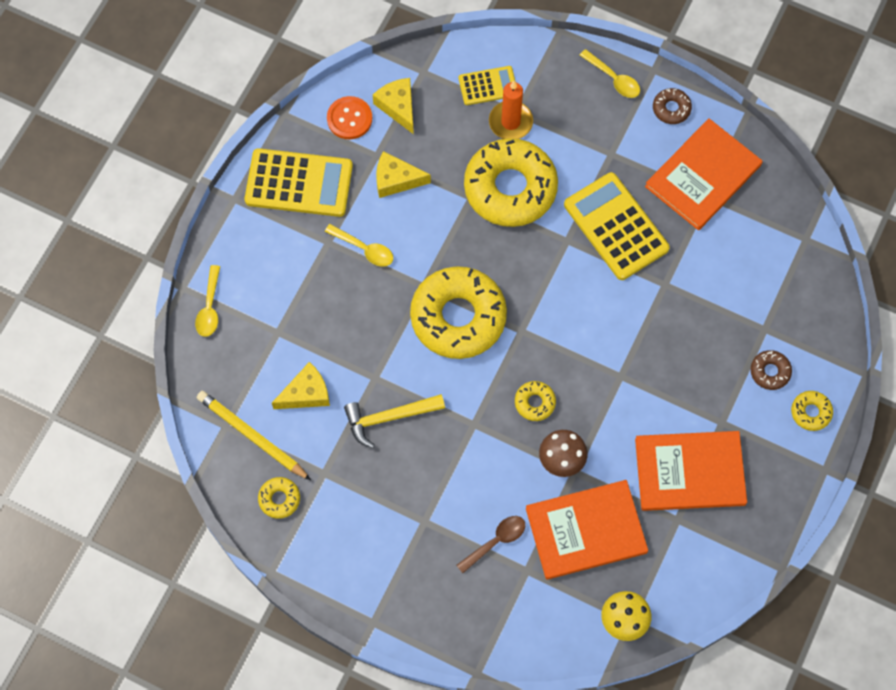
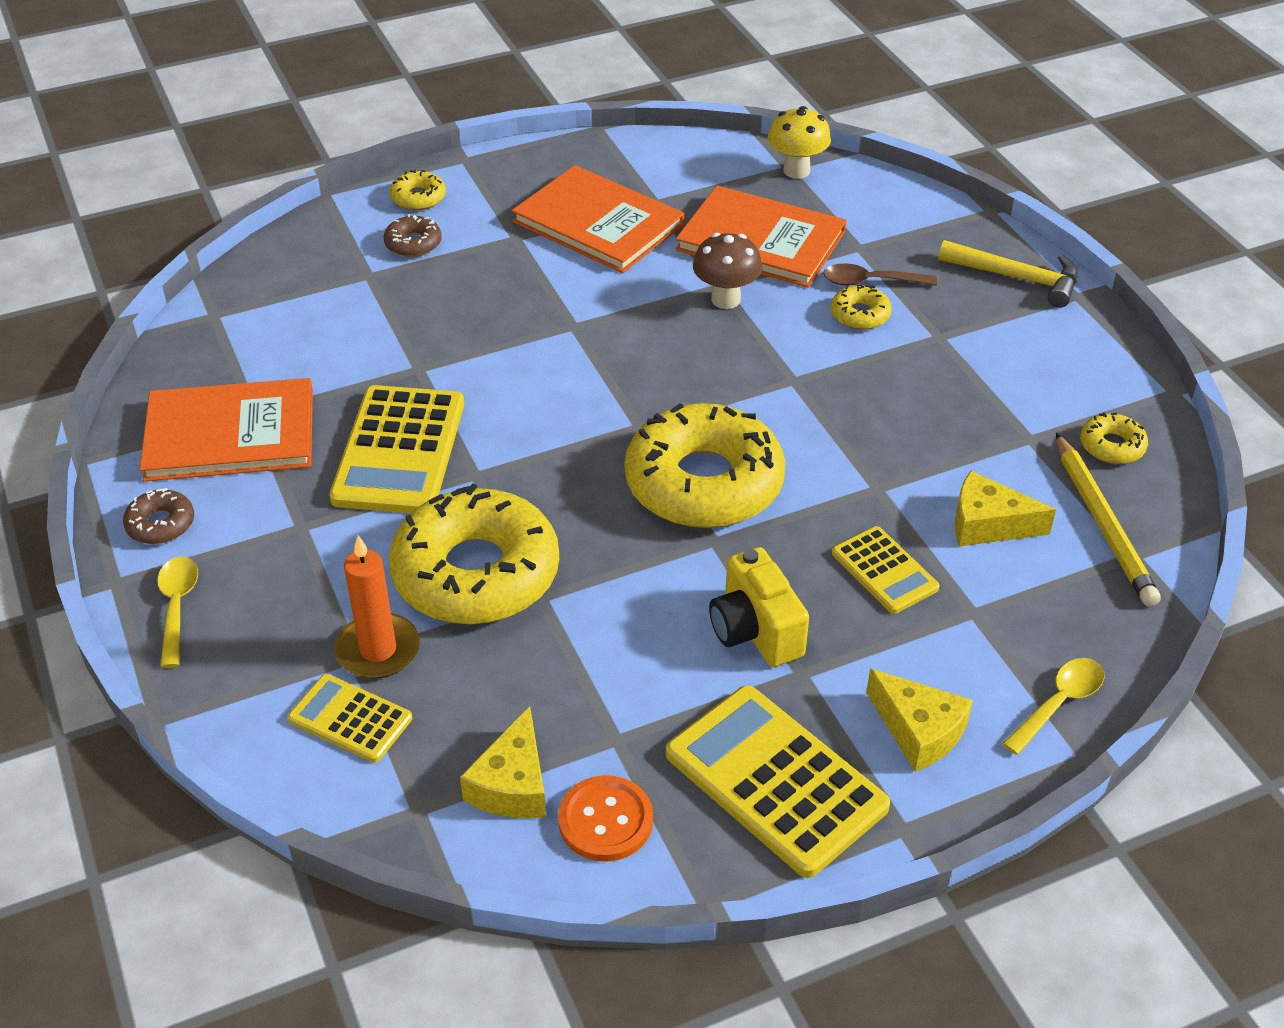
camera: 140 degrees left, 25 degrees down
(334, 326) = (884, 571): none -> yellow calculator
(364, 249) = (755, 631): yellow spoon -> yellow camera
(389, 418) = (895, 441): yellow hammer -> yellow hammer (1017, 278)
(396, 180) = (622, 687): yellow cheese -> yellow cheese (918, 731)
(535, 402) = (699, 358): yellow donut -> yellow donut (860, 315)

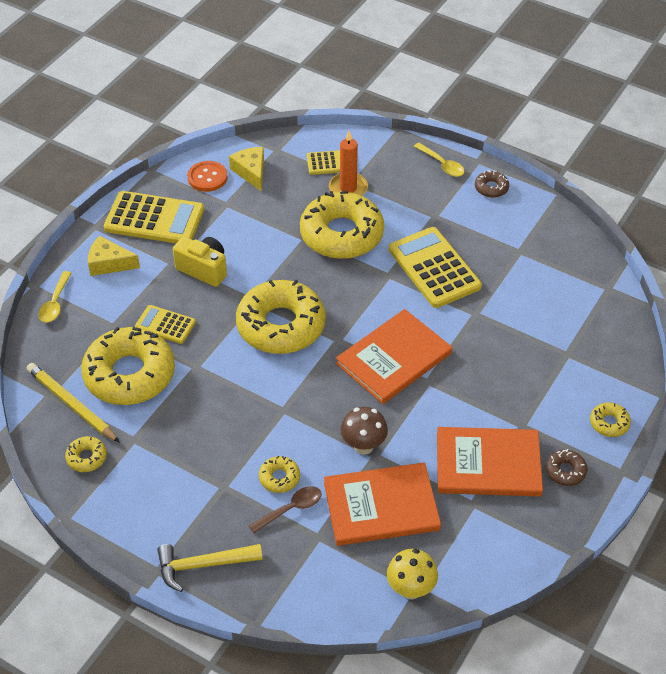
camera: 145 degrees right, 5 degrees up
(230, 434) = (516, 236): orange book -> orange book (394, 358)
(413, 243) = (571, 388): brown donut -> brown donut (565, 471)
(988, 524) = (129, 374): yellow cheese -> yellow donut

